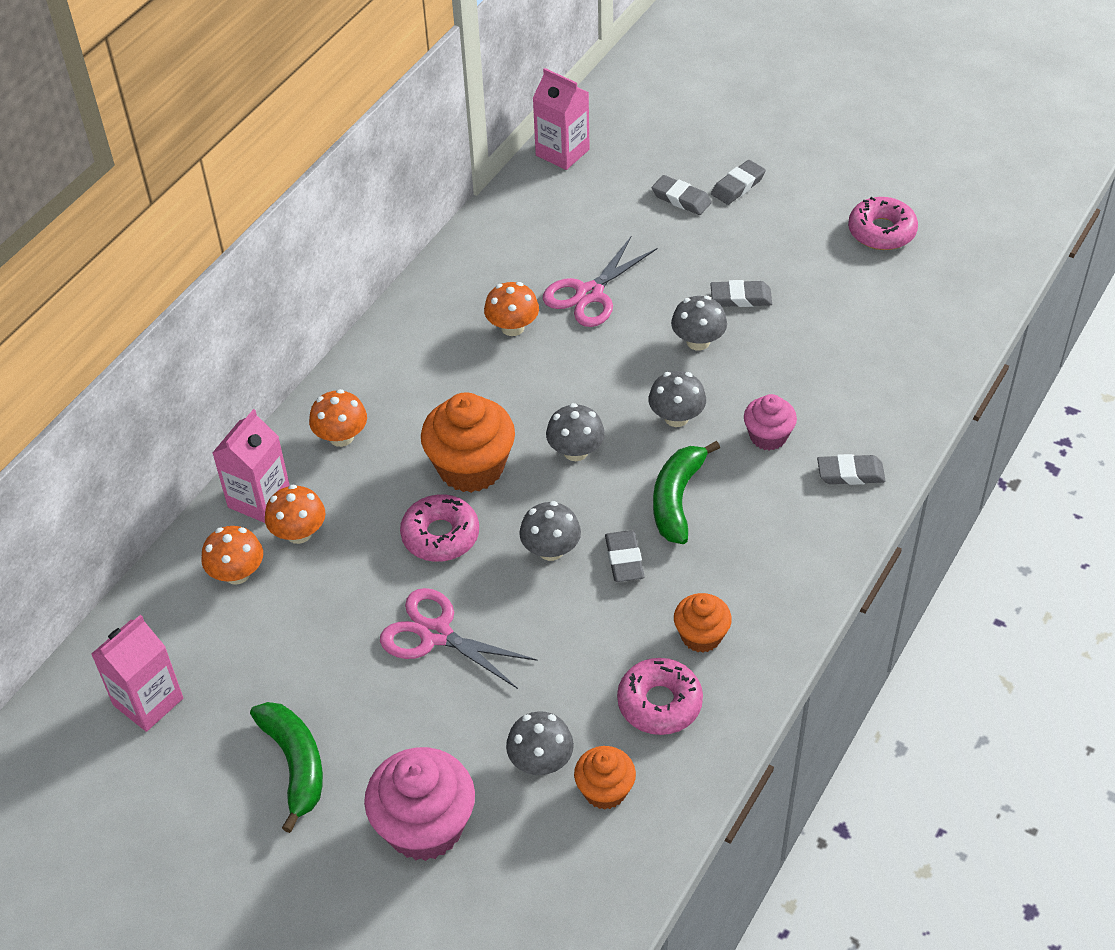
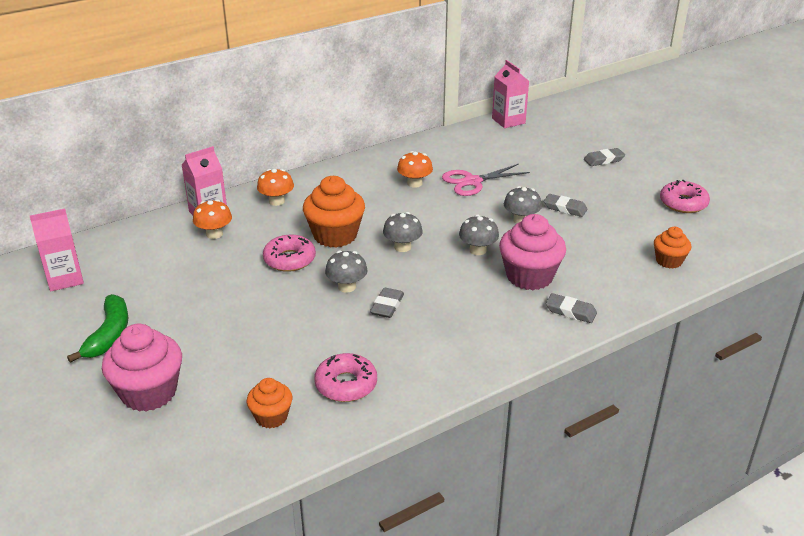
camera: 25 degrees right, 15 degrees down
(237, 573) = (165, 240): orange mushroom -> none
(436, 634) = (244, 303): pink scissors -> none
(541, 761) = (246, 386): grey mushroom -> none
(677, 499) = (445, 288): green banana -> none
(681, 199) = (563, 156): grey eraser -> none
(701, 636) = (402, 360): orange cupcake -> orange cupcake (669, 261)
(768, 436) = (529, 276): pink cupcake -> pink cupcake, size x1.75

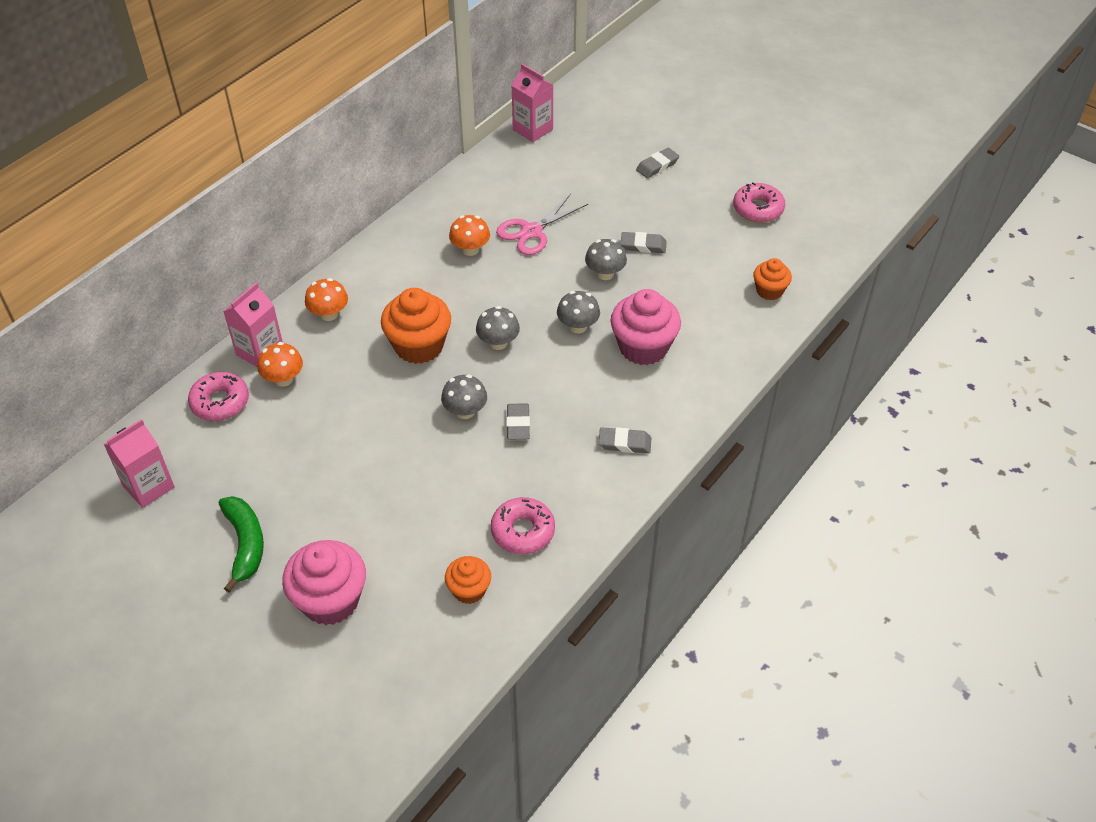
camera: 20 degrees left, 15 degrees up
(289, 259) = (386, 392): pink donut -> pink donut (220, 402)
(570, 311) = (699, 380): grey eraser -> grey eraser (624, 443)

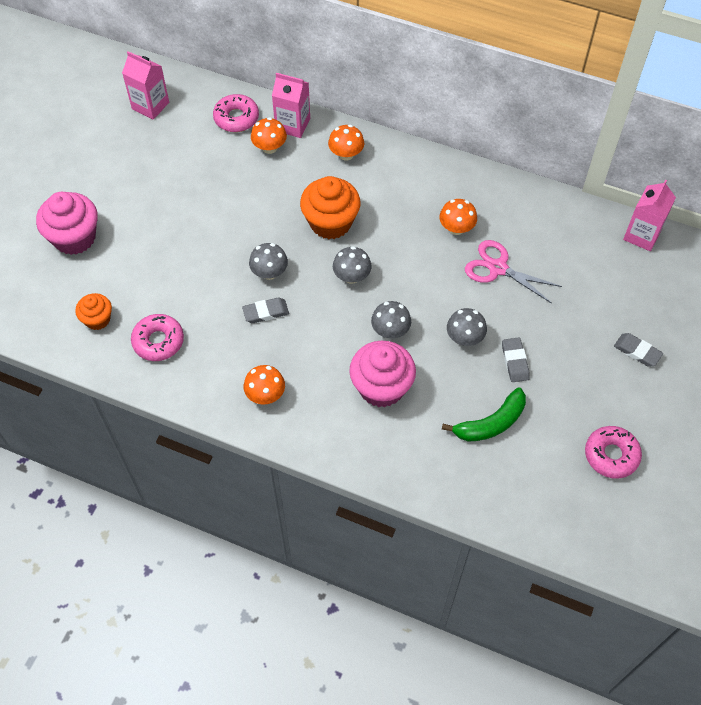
camera: 75 degrees right, 10 degrees up
(245, 544) = (113, 174): green banana -> green banana (491, 423)
(624, 443) = (265, 394): grey eraser -> orange mushroom
(769, 291) = (493, 483): orange cupcake -> none

